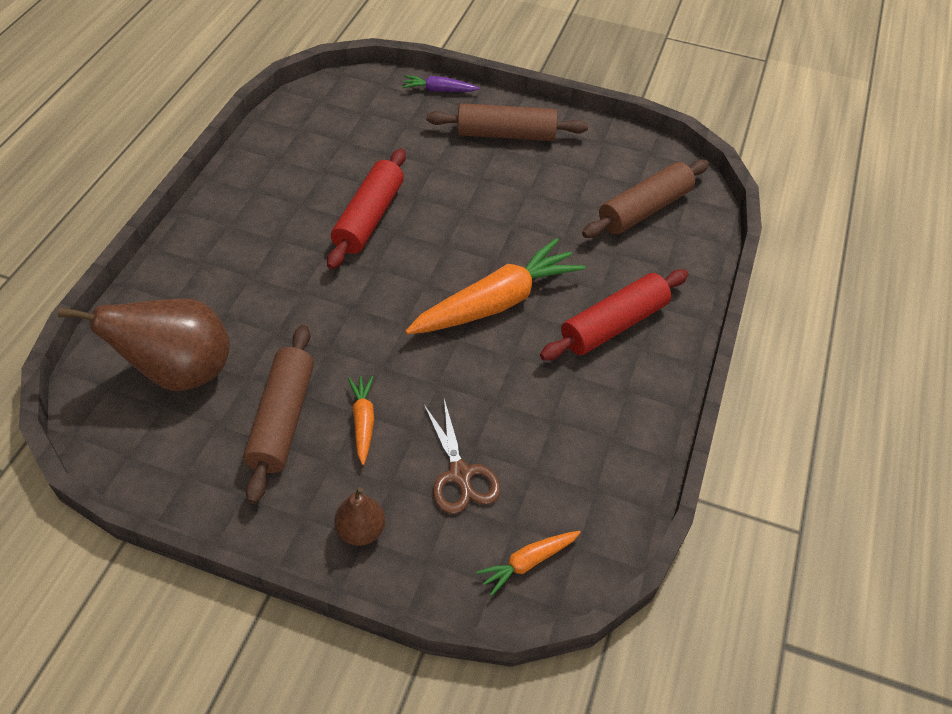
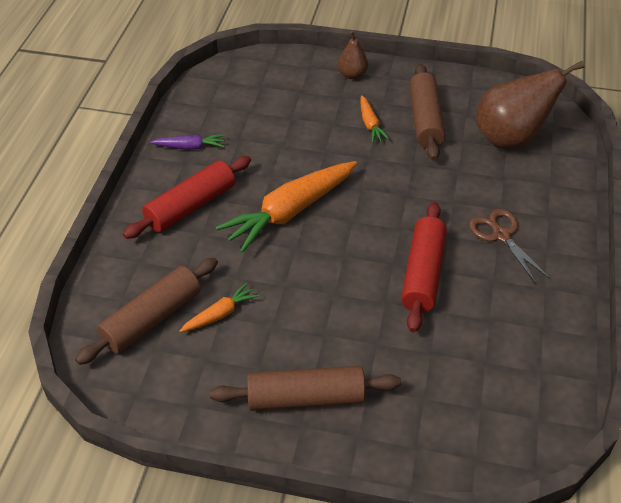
camera: 175 degrees right, 5 degrees down
(439, 90) = (401, 459): purple carrot -> purple carrot (190, 147)
(460, 475) = (298, 104): brown scissors -> brown scissors (501, 235)
(528, 562) = (250, 71): orange carrot -> orange carrot (220, 314)

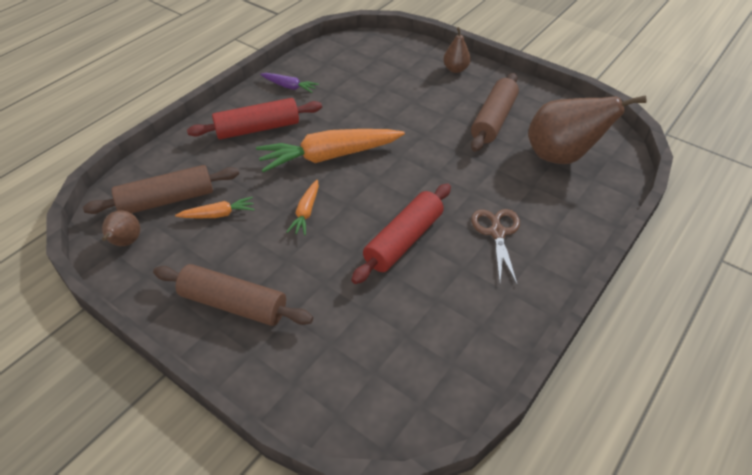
camera: 25 degrees right, 0 degrees up
(142, 380) = (125, 242): none -> brown pear
(370, 124) = (443, 110): orange carrot -> orange carrot (306, 212)

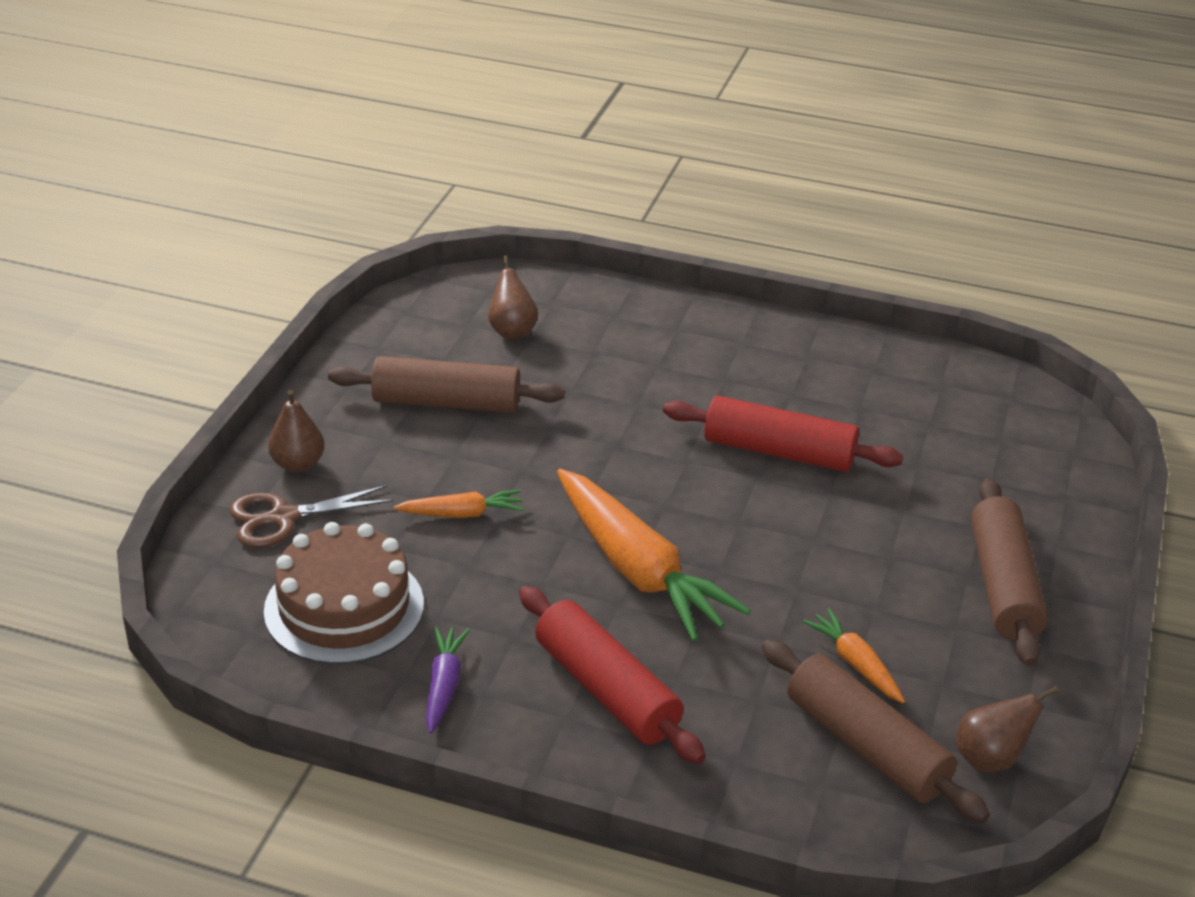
camera: 110 degrees left, 10 degrees down
(306, 212) = (785, 562): orange carrot -> orange carrot (462, 514)
(351, 69) = (344, 607): none -> brown cake
(497, 232) = (710, 373): brown scissors -> brown scissors (282, 518)
(562, 156) = (512, 331): brown pear -> brown pear, size x0.49

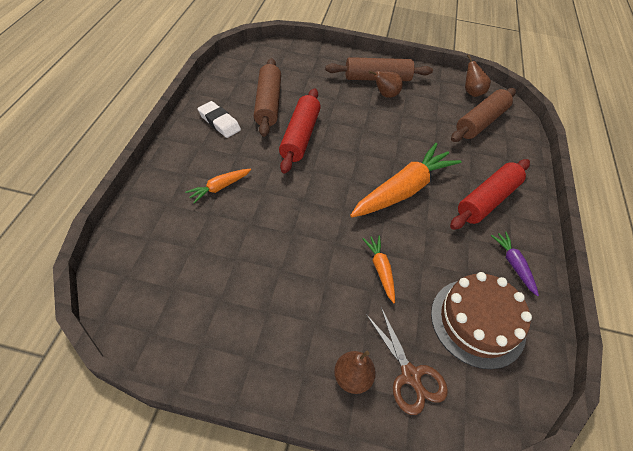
camera: 100 degrees left, 15 degrees up
(444, 685) = (513, 265): purple carrot -> purple carrot turned 75 degrees clockwise
(446, 402) = (269, 290): brown rolling pin -> brown rolling pin (268, 103)
(512, 331) = (182, 259): brown pear -> brown pear (385, 95)
(806, 361) = (219, 122): none -> white eraser
(855, 664) = (438, 121): orange carrot -> orange carrot (219, 187)

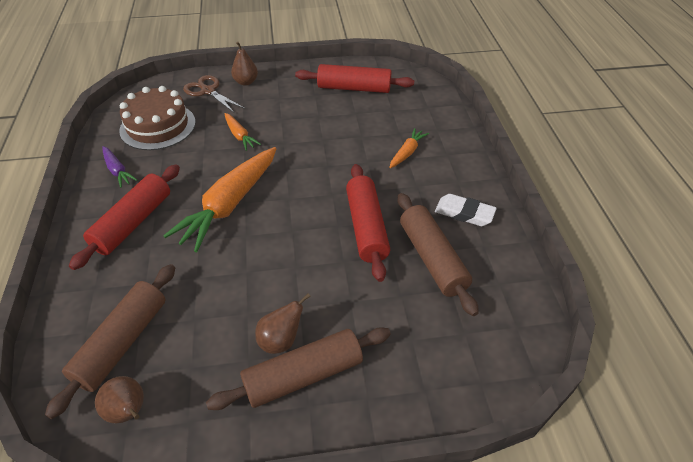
camera: 165 degrees right, 5 degrees down
(210, 304) = (354, 88): none -> red rolling pin

